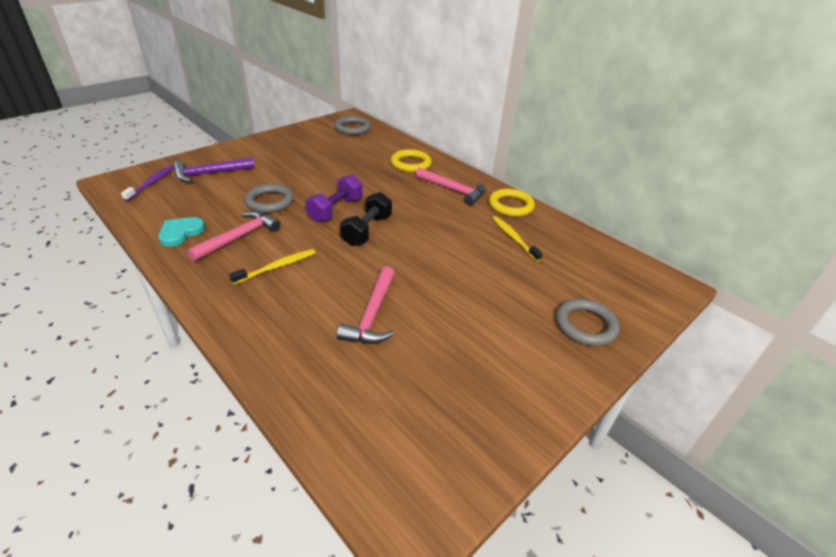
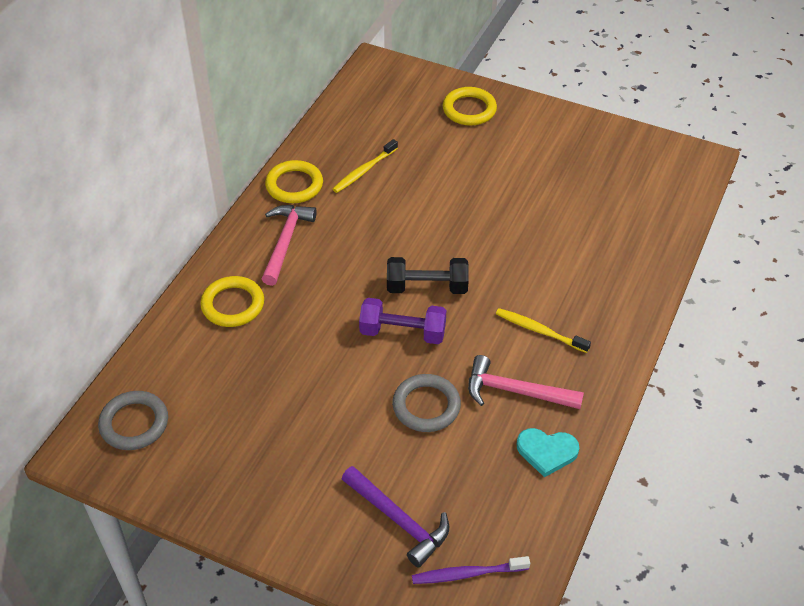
camera: 110 degrees left, 10 degrees up
(372, 315) = (552, 235): pink hammer -> none
(585, 325) = (469, 109): grey ring -> yellow ring

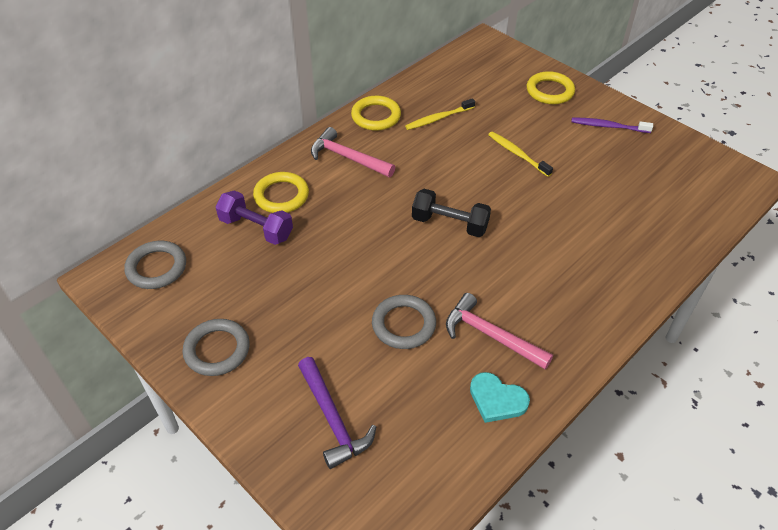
camera: 20 degrees right, 0 degrees up
(247, 489) = (217, 350): none -> grey ring
(285, 242) = (347, 158): pink hammer -> pink hammer turned 90 degrees counterclockwise
(402, 332) = (411, 256): purple dumbbell -> purple dumbbell (256, 228)
(468, 574) = (373, 491): purple toothbrush -> purple toothbrush (608, 126)
(540, 331) = (536, 288): yellow toothbrush -> yellow toothbrush (517, 154)

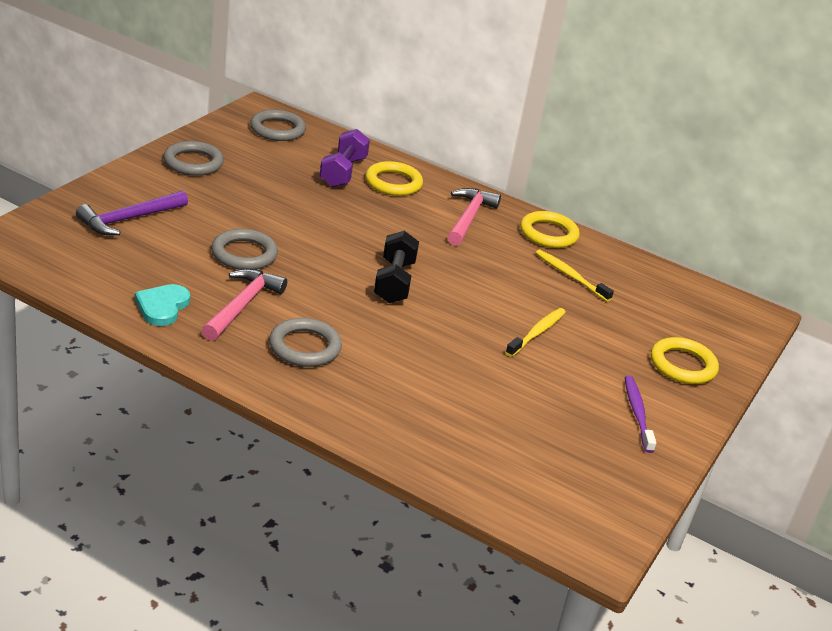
camera: 70 degrees right, 15 degrees down
(551, 298) = (305, 347): none -> grey ring

